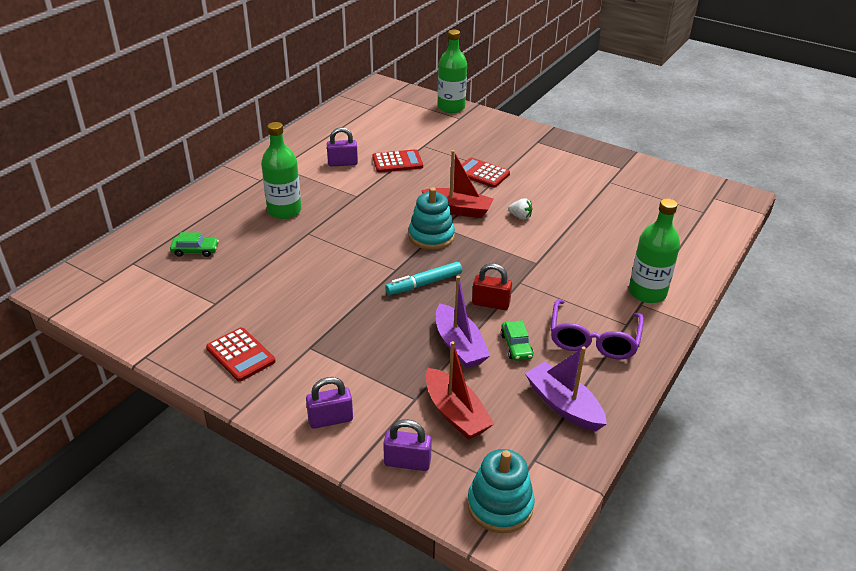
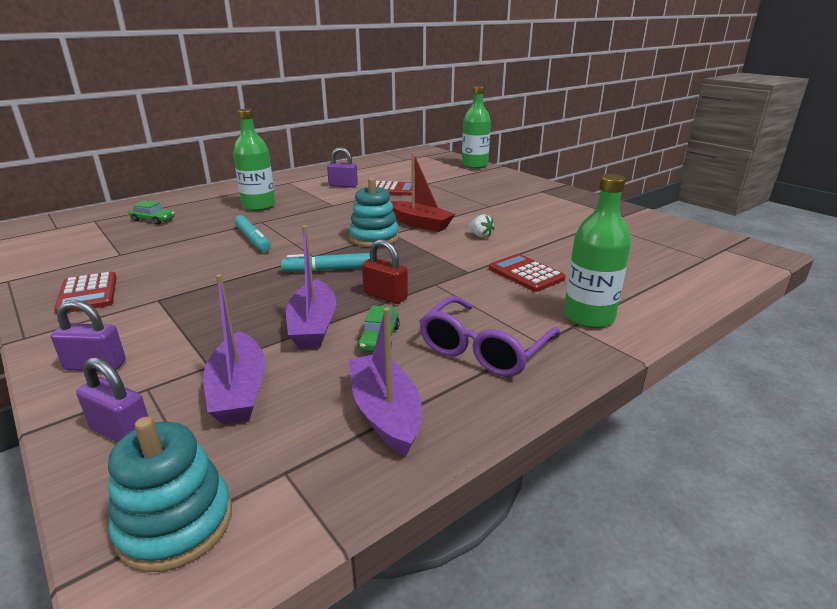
camera: 20 degrees right, 10 degrees down
(323, 259) = (253, 239): none -> turquoise marker
(455, 413) = (238, 391): red boat -> purple boat
(482, 173) = (466, 204): red calculator -> red calculator (526, 274)

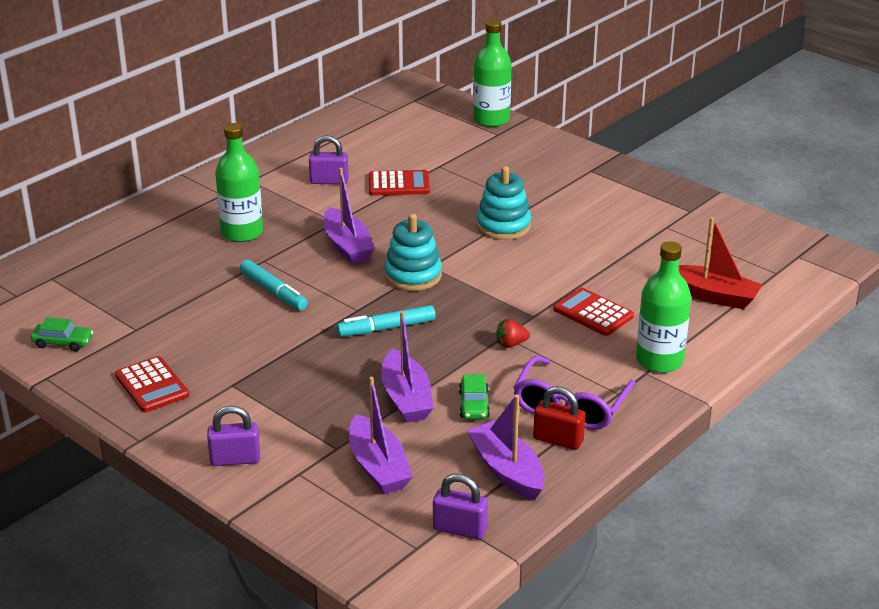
camera: 10 degrees left, 5 degrees up
(121, 431) = (308, 509): purple padlock -> purple padlock (460, 529)
(153, 220) = (126, 270): green car -> green car (63, 342)
(175, 524) = (397, 560): turquoise stacking toy -> turquoise stacking toy (503, 226)
(332, 218) = (347, 246): none -> purple boat
(385, 296) = (460, 356): red padlock -> red padlock (558, 440)
(420, 224) = (457, 247): red boat -> red boat (713, 296)
(439, 290) = (511, 344): none -> red strawberry
(480, 236) = (533, 260): white strawberry -> none

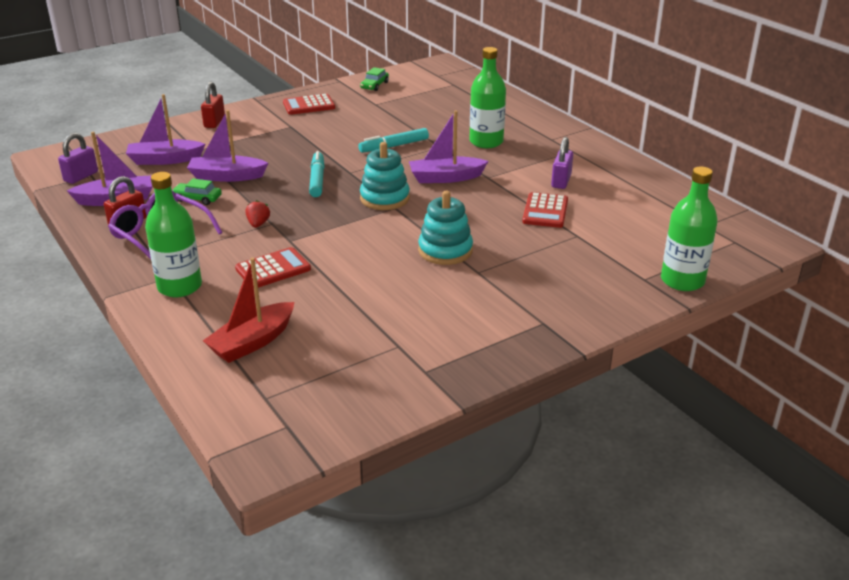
camera: 105 degrees right, 0 degrees up
(235, 459) = (214, 122): purple padlock -> red padlock

